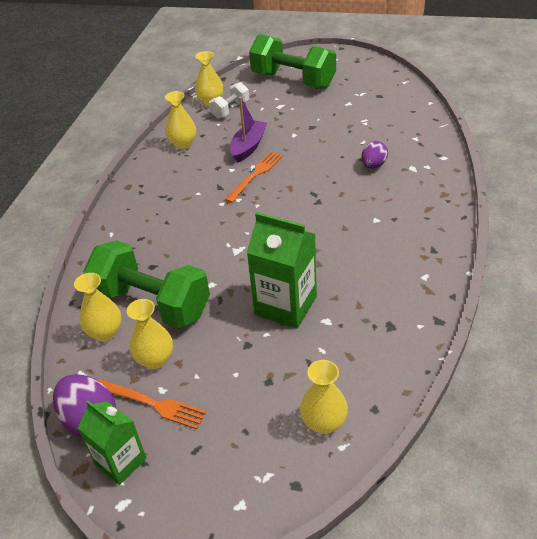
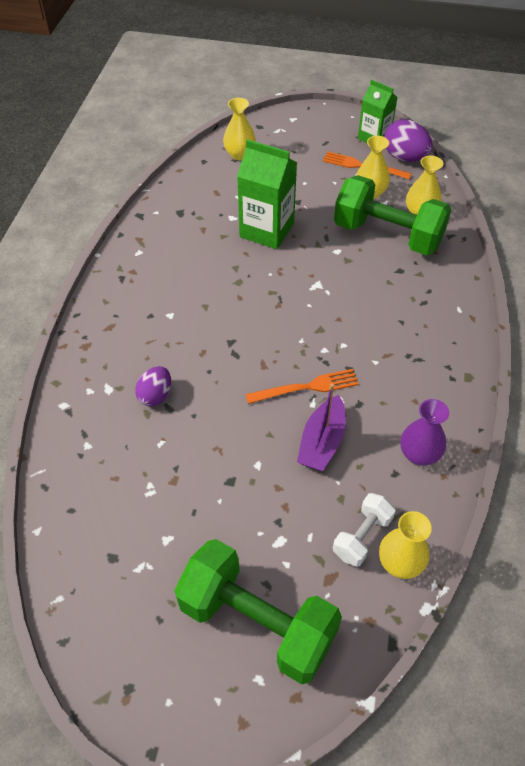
camera: 175 degrees right, 10 degrees up
(183, 144) = (419, 454): yellow vase -> purple vase
(256, 175) = (307, 387): orange fork -> orange fork turned 135 degrees counterclockwise

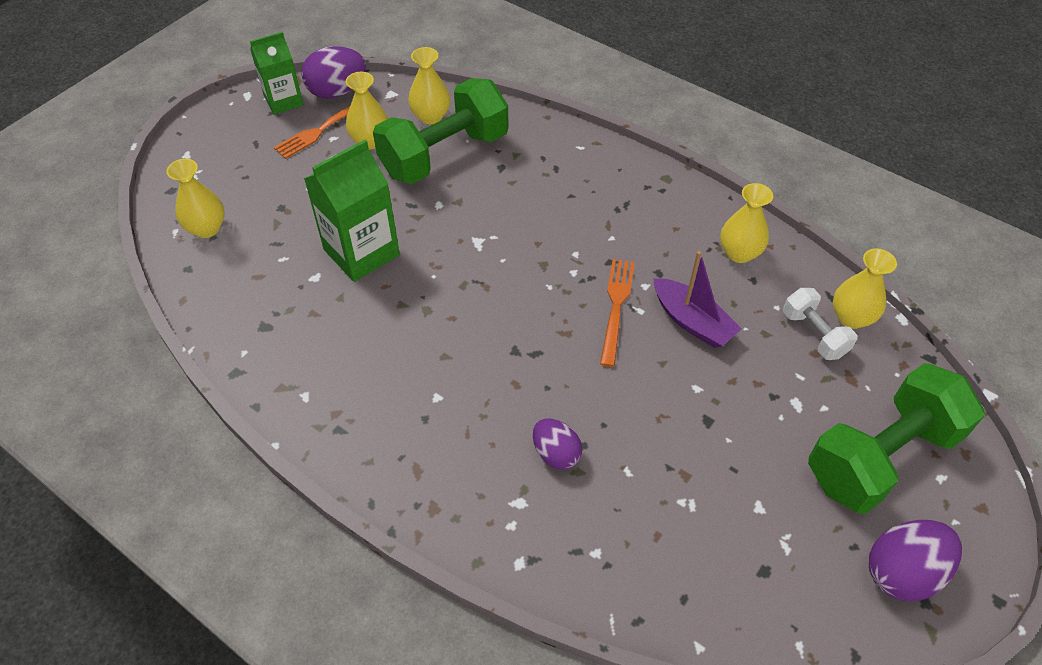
camera: 65 degrees left, 0 degrees up
(150, 663) = (902, 572): none -> purple egg
(419, 454) = (739, 253): purple vase -> yellow vase

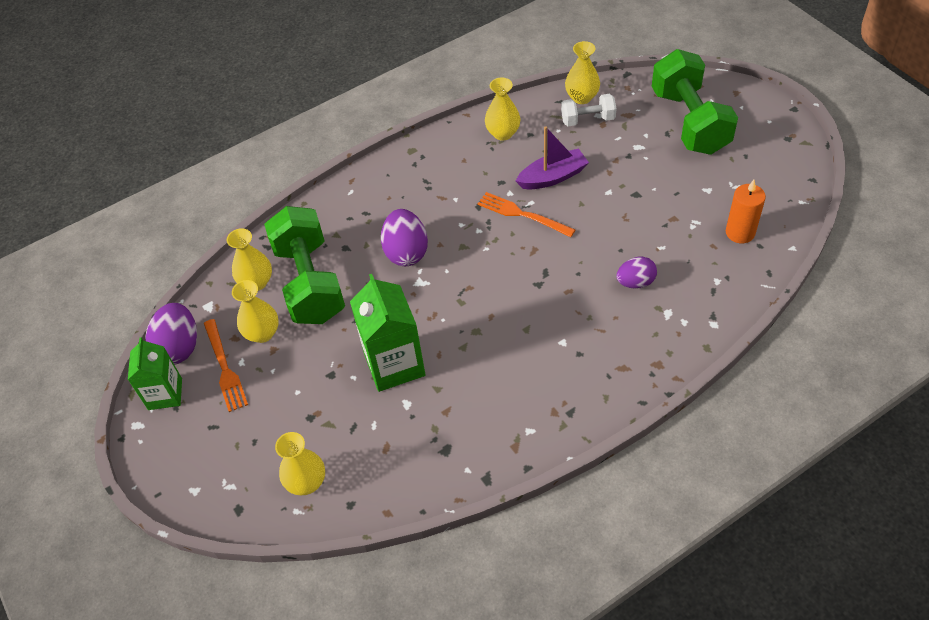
camera: 65 degrees left, 0 degrees up
(696, 566) = (740, 232): none -> orange candle
(902, 572) = (767, 141): purple egg -> purple egg (406, 252)

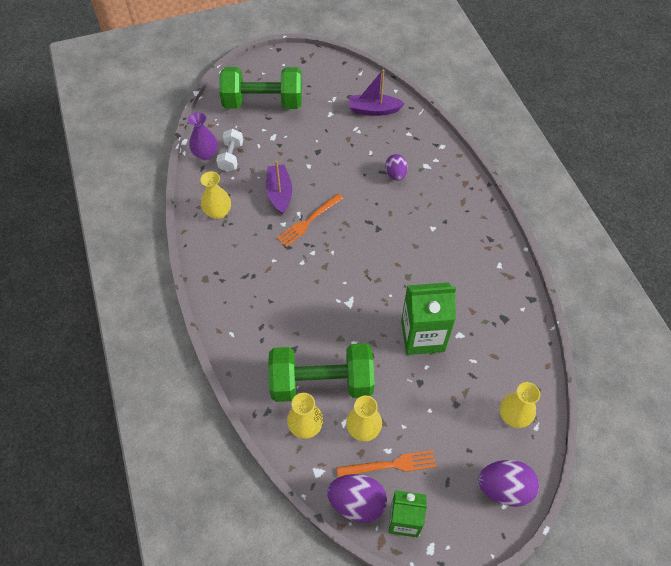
camera: 80 degrees left, 5 degrees up
(406, 252) = (315, 305): purple egg -> purple egg (504, 488)
(581, 97) = (205, 154): yellow vase -> purple vase
(740, 232) = (373, 110): orange candle -> purple boat

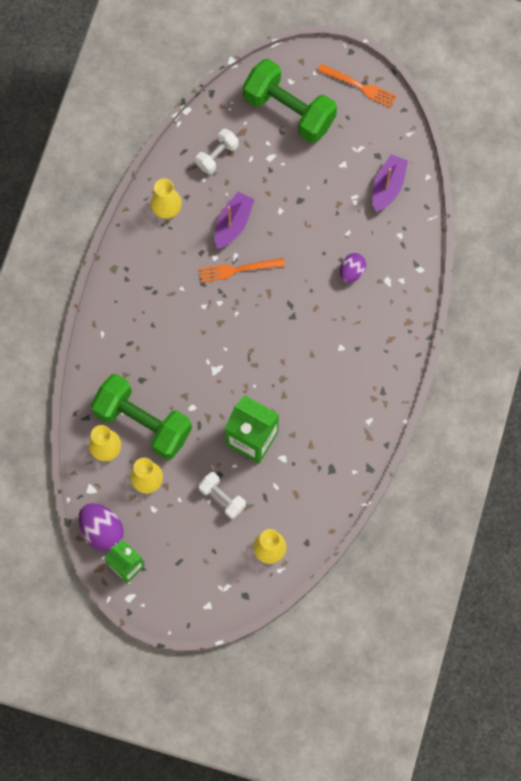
camera: 35 degrees right, 15 degrees up
(205, 154) = (196, 137): purple vase -> none
(373, 110) = (388, 187): purple boat -> purple boat turned 75 degrees clockwise
(390, 465) = (147, 521): orange fork -> orange fork (360, 86)
(438, 400) = (222, 498): none -> white dumbbell
(504, 488) = (216, 595): purple egg -> none

